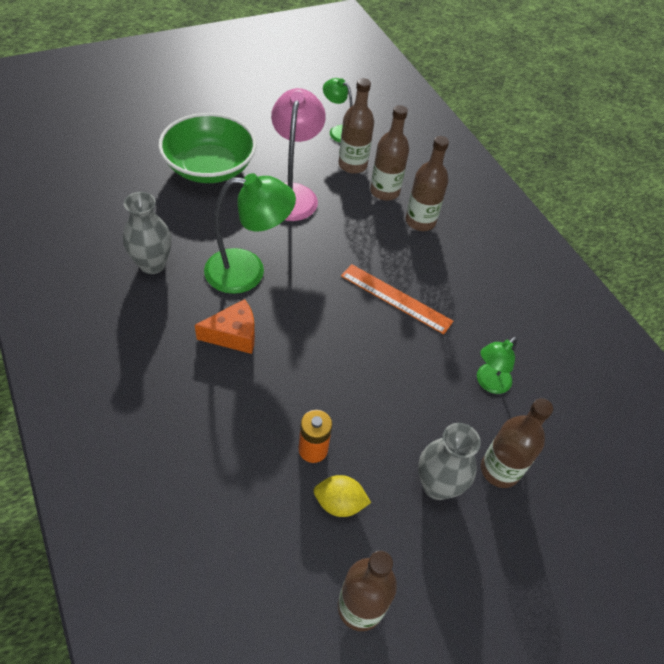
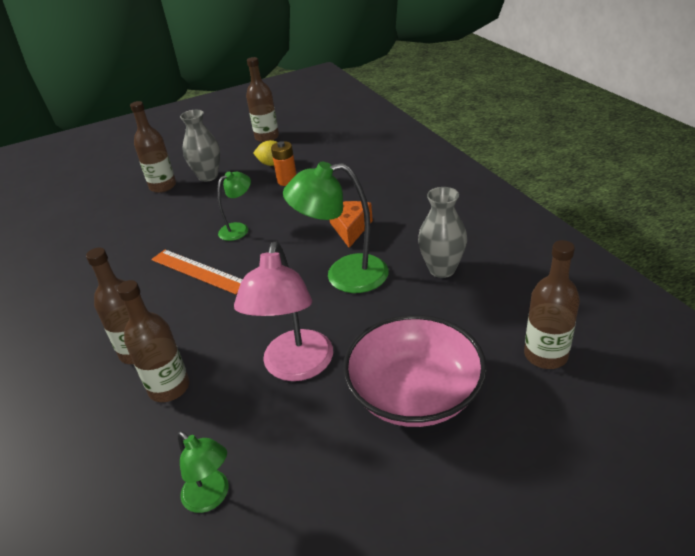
camera: 170 degrees left, 15 degrees down
(210, 167) = (414, 393): green bowl -> pink bowl
(233, 335) = (350, 229): orange cheese -> orange cheese turned 105 degrees clockwise
(352, 165) = (203, 427): brown bottle -> brown bottle (545, 355)
(488, 383) = (144, 225): green lamp -> green lamp (239, 229)

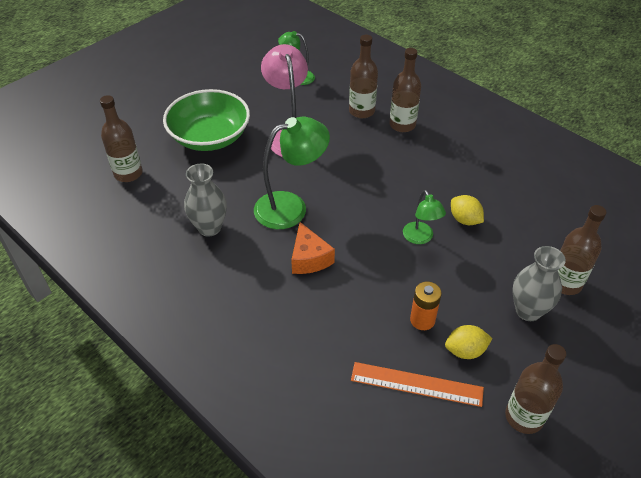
camera: 155 degrees right, 10 degrees up
(186, 236) = (464, 220): none -> yellow lemon
(198, 271) = (418, 188): orange ruler -> orange ruler (416, 384)
(239, 229) = (420, 238): green lamp -> green lamp turned 45 degrees counterclockwise
(414, 393) = (210, 137): pink bowl -> green bowl

